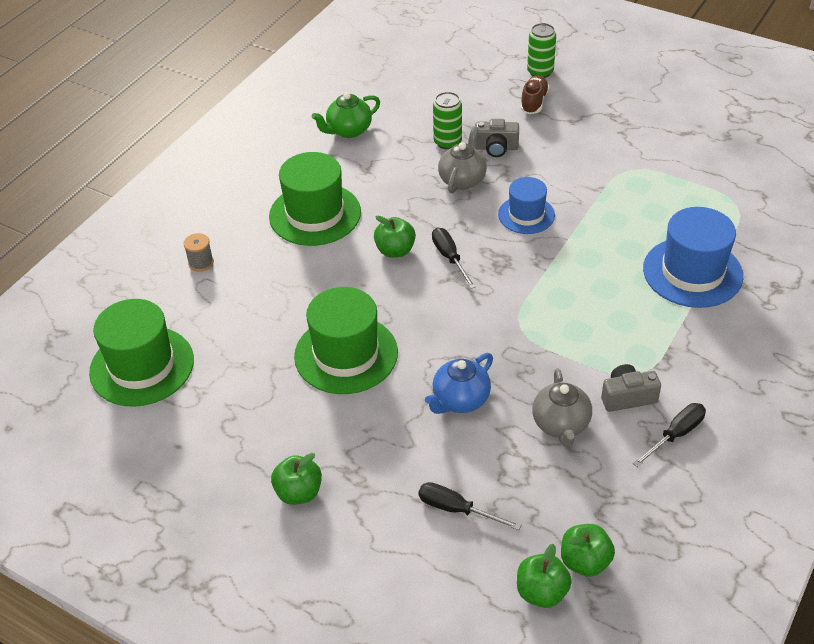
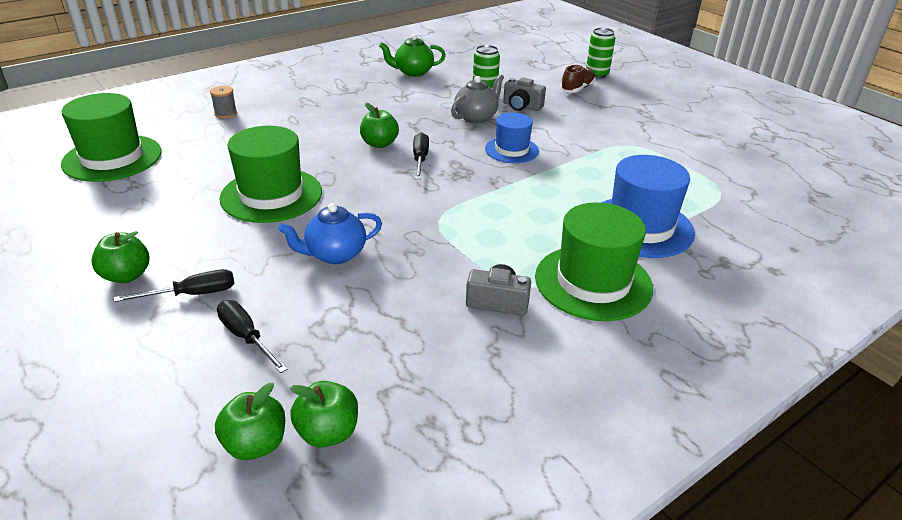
camera: 20 degrees right, 10 degrees down
(315, 214) = (339, 109): green hat -> green hat (593, 282)
(561, 425) = (411, 303): grey teapot -> none
(675, 435) = (524, 350): black screwdriver -> black screwdriver (193, 294)

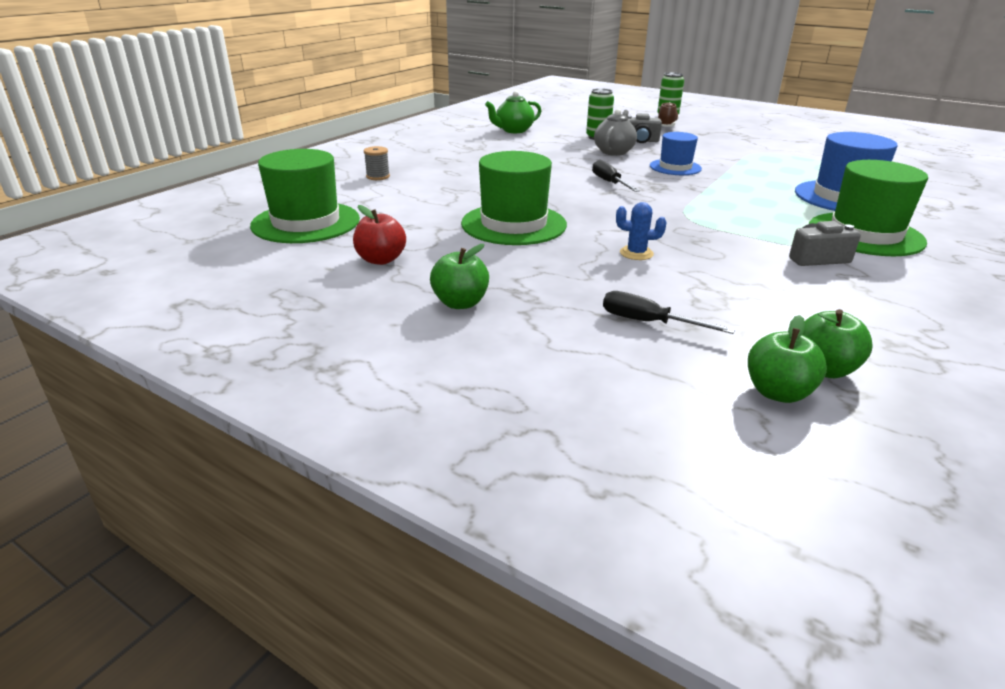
camera: 20 degrees left, 5 degrees down
(121, 213) = (381, 260): none -> red apple
(193, 294) = (549, 303): black screwdriver -> none
(335, 254) = (636, 253): blue teapot -> blue cactus
(379, 144) = (558, 178): green apple -> none

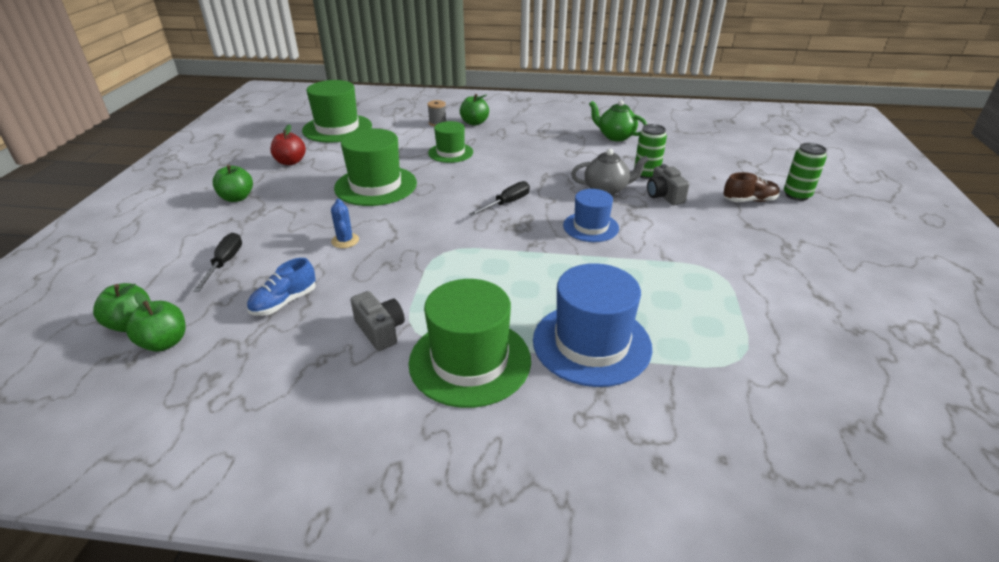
camera: 65 degrees right, 5 degrees up
(403, 163) = (474, 123): none -> green apple
(469, 183) = (450, 153): none -> green hat
(754, 295) = (284, 302): none -> blue shoe

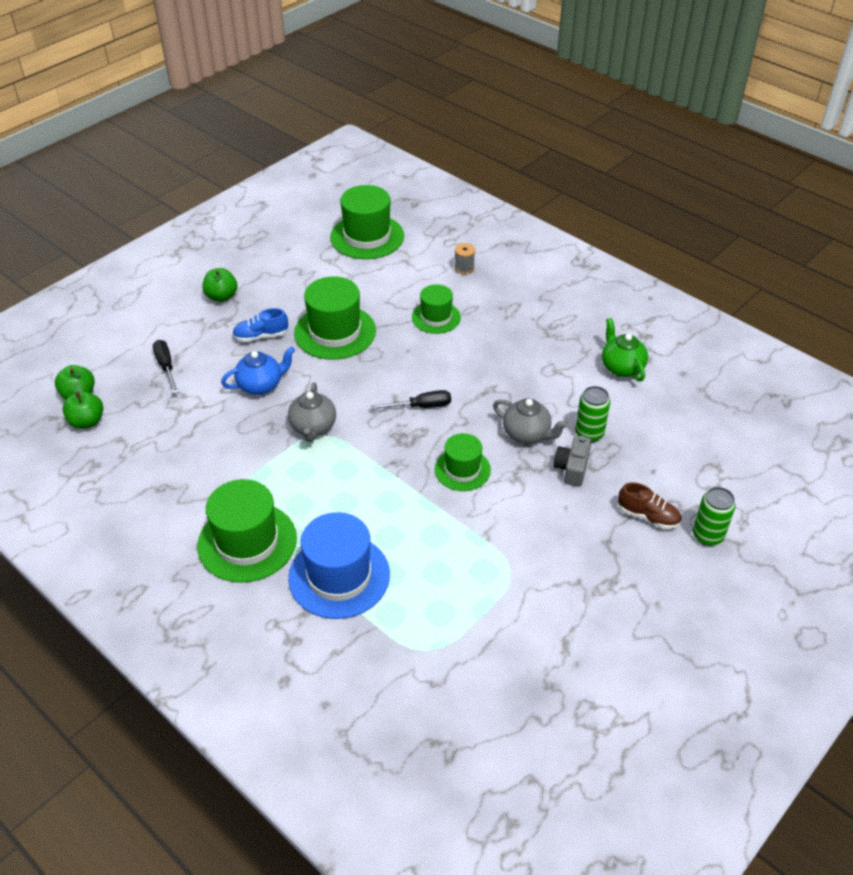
camera: 35 degrees right, 10 degrees up
(225, 263) = (166, 366): black screwdriver -> black screwdriver turned 60 degrees counterclockwise
(284, 302) = (176, 425): blue shoe -> blue shoe (261, 336)
(290, 162) = (293, 268): red apple -> none
(345, 241) = (261, 385): blue cactus -> blue teapot
(380, 330) = (215, 484): grey camera -> none
(431, 250) = (313, 427): none -> grey teapot
(474, 123) = (500, 283): green apple -> none
(590, 227) = (462, 469): blue hat -> green hat

